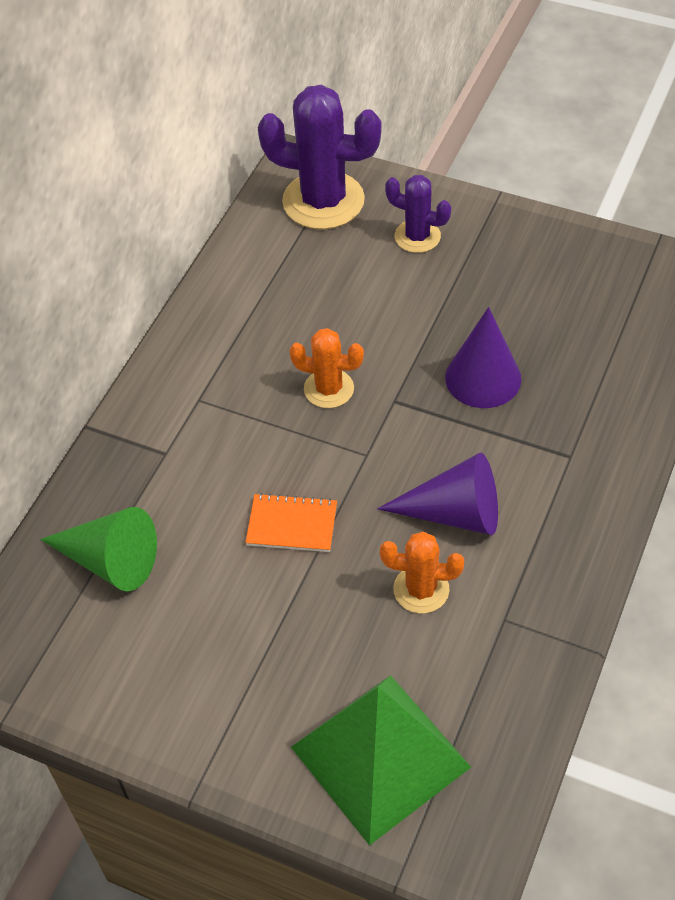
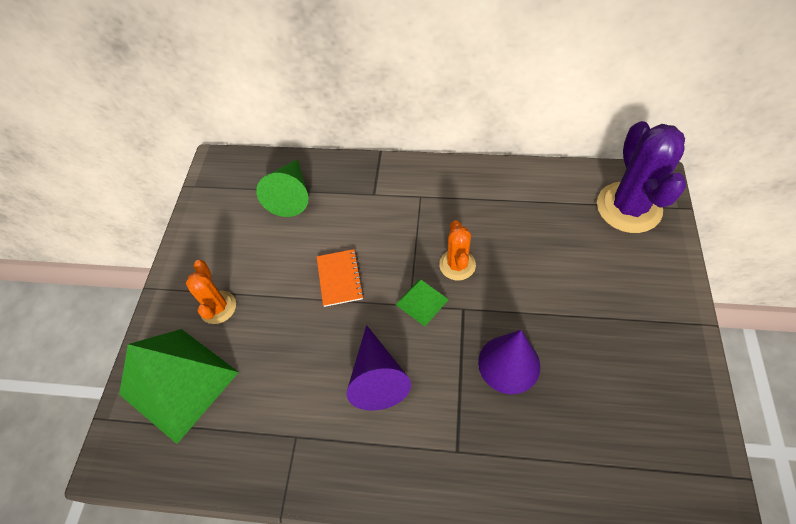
camera: 75 degrees right, 5 degrees up
(367, 440) = (422, 301): none -> green pyramid
(417, 236) = (629, 278): purple cactus -> none
(421, 589) = (308, 372): orange cactus -> orange cactus (218, 307)

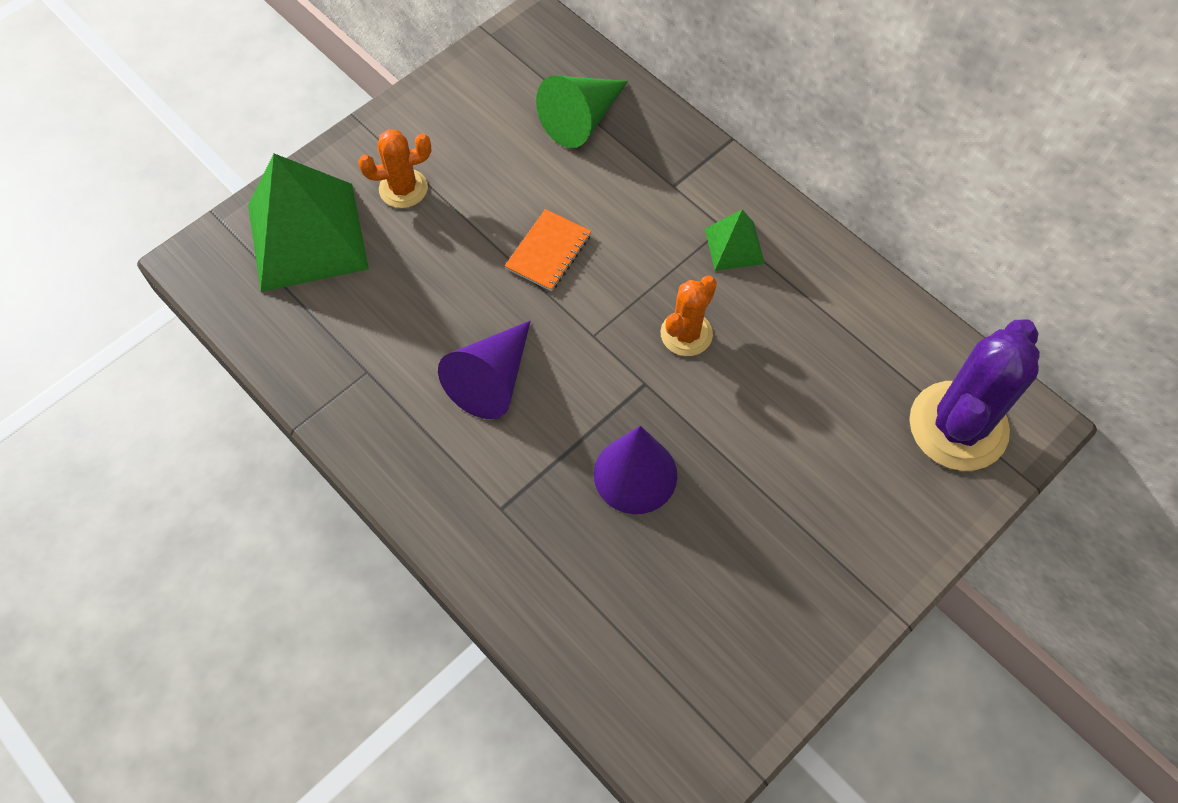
camera: 35 degrees right, 5 degrees up
(218, 307) = (403, 188): orange cactus -> orange cactus turned 45 degrees clockwise
(422, 301) = (609, 342): green pyramid -> green pyramid (734, 246)

